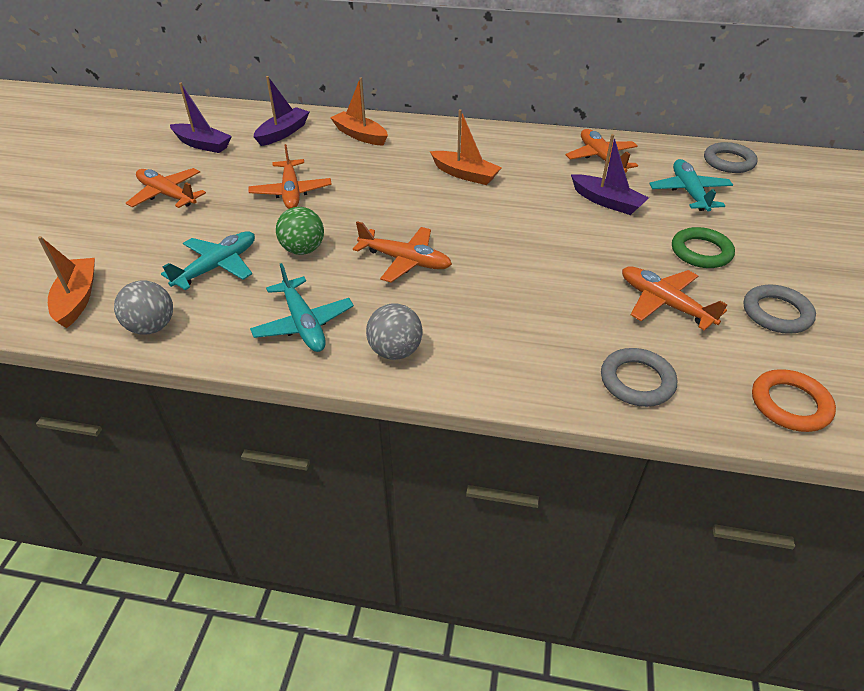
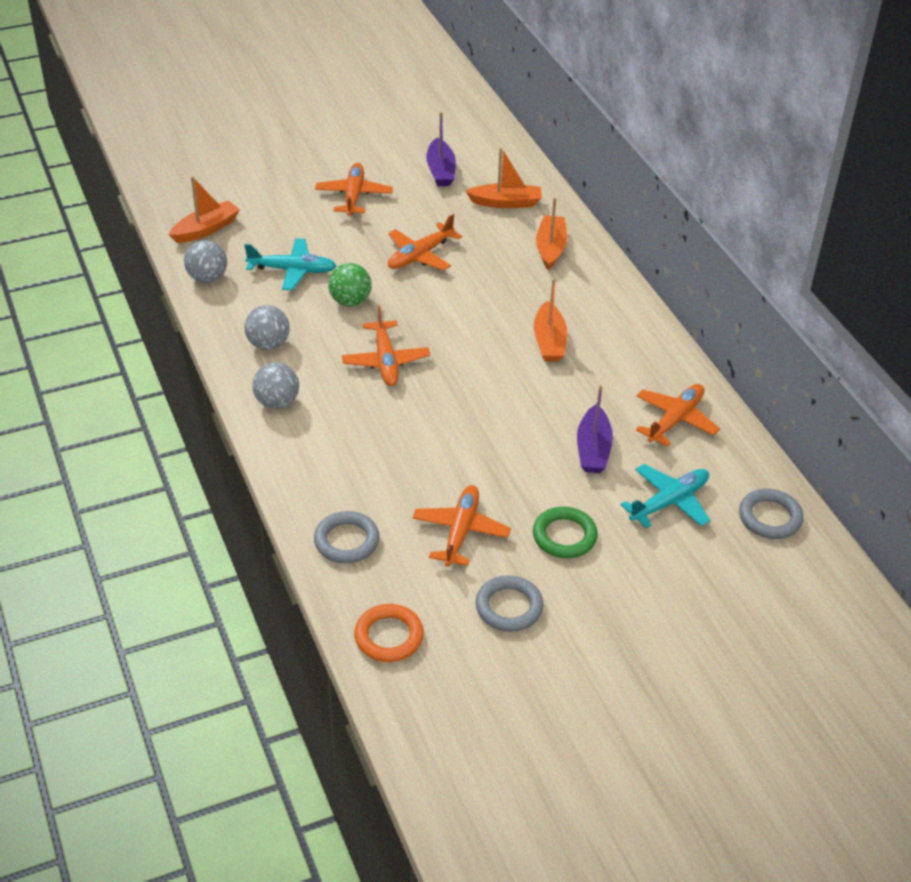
camera: 55 degrees right, 0 degrees up
(283, 133) = (506, 203): purple boat -> orange boat
(303, 323) = (268, 344): turquoise plane -> grey ball

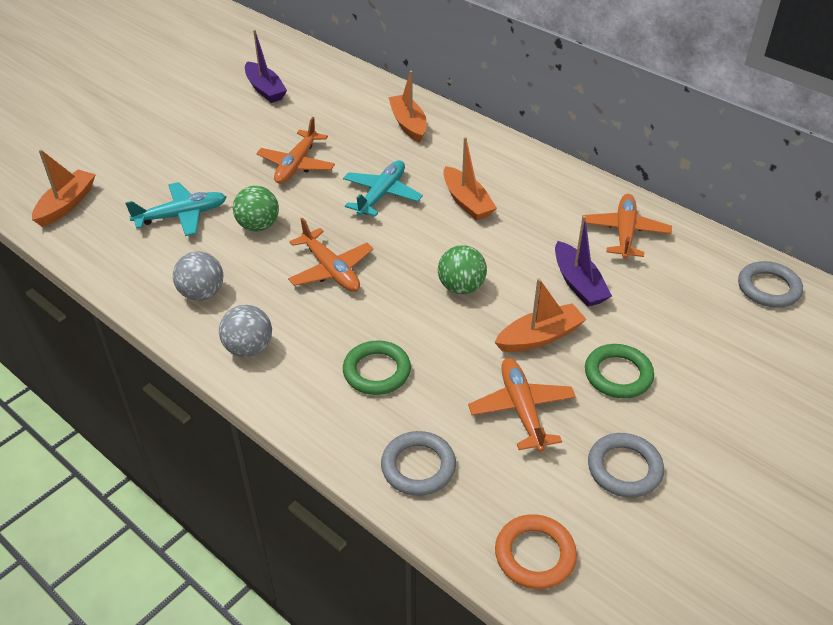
camera: 25 degrees left, 0 degrees up
(207, 278) = (96, 250): grey ball -> none
(354, 196) = (198, 132): orange plane -> none
(365, 458) = (377, 371): none -> green ring
(486, 415) = (461, 287): none -> green ball
(506, 203) = (342, 99): orange boat -> orange boat (540, 337)
(669, 502) = (679, 307): turquoise plane -> turquoise plane (381, 195)

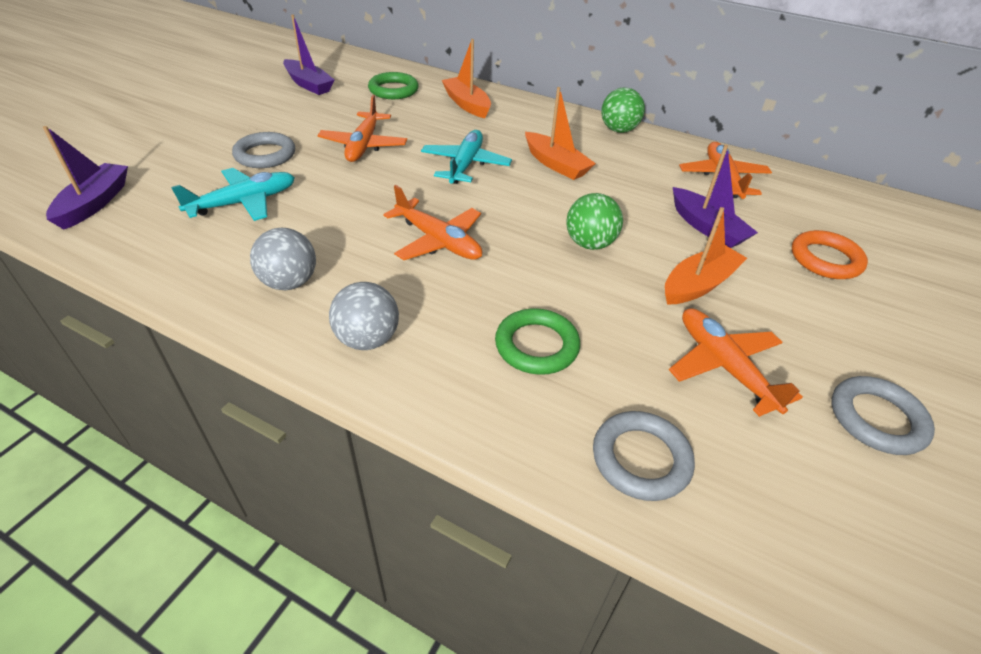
camera: 15 degrees left, 0 degrees up
(66, 204) = (94, 203): orange boat -> purple boat
(258, 226) = (339, 205): green ball -> green ball (618, 130)
(535, 555) = (847, 557): orange ring -> orange ring (825, 259)
(618, 375) = (802, 313): green ring -> green ring (393, 90)
(768, 288) = (884, 213): grey ring -> grey ring (265, 155)

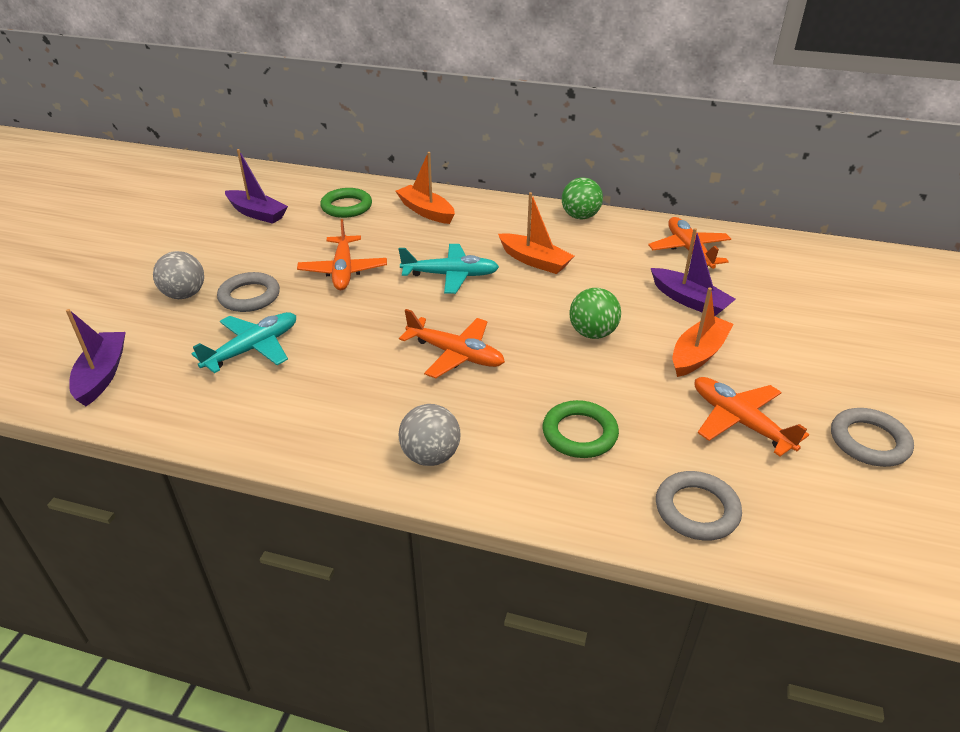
camera: 10 degrees left, 5 degrees down
(289, 282) = (335, 418): grey ball -> grey ball (184, 295)
(465, 165) = (450, 275): turquoise plane -> turquoise plane turned 90 degrees clockwise
(825, 259) = (796, 313): orange ring -> none

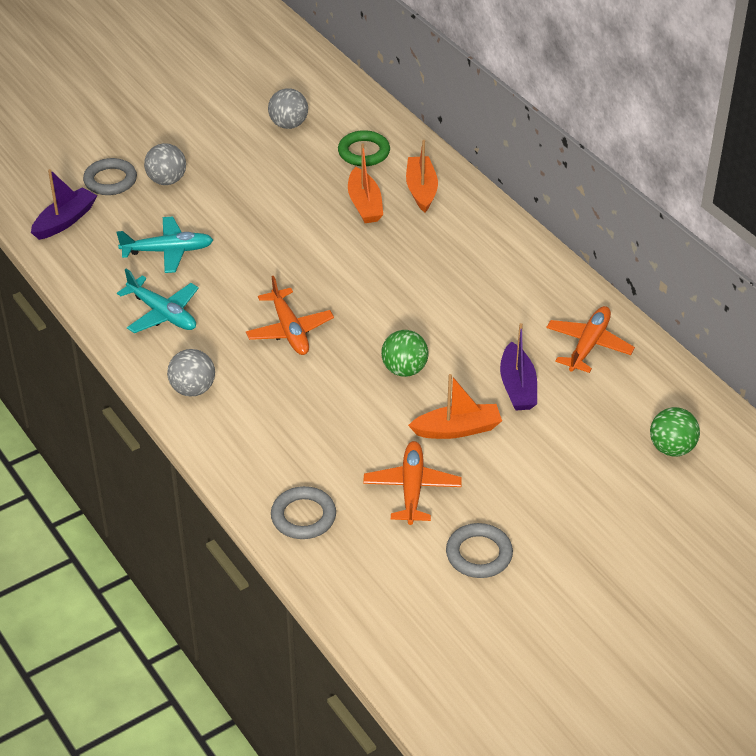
camera: 40 degrees right, 5 degrees up
(249, 296) = (207, 205): grey ring -> grey ring (110, 180)
(257, 213) = (288, 124): purple boat -> grey ball
(343, 270) = (293, 216): orange plane -> none
(450, 275) = (364, 263): turquoise plane -> turquoise plane (162, 313)
(534, 261) = (446, 285): orange boat -> orange boat (365, 204)
(579, 433) = (298, 431): green ring -> none
(580, 216) = (544, 263): green ball -> green ball (671, 448)

